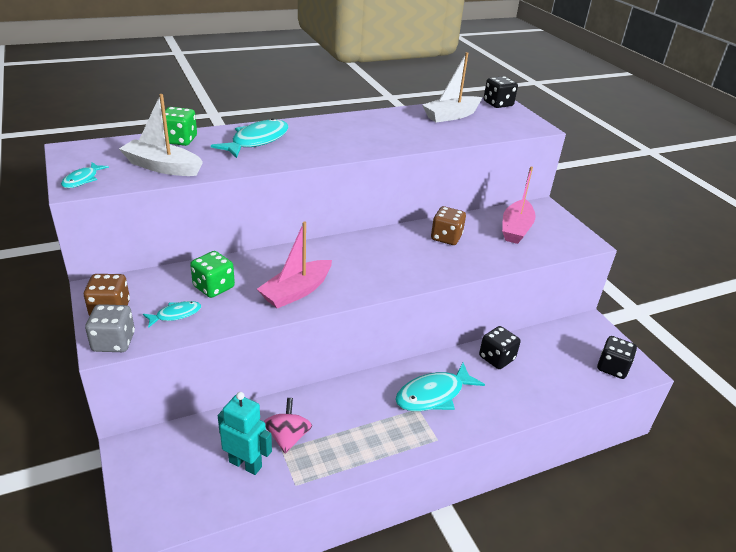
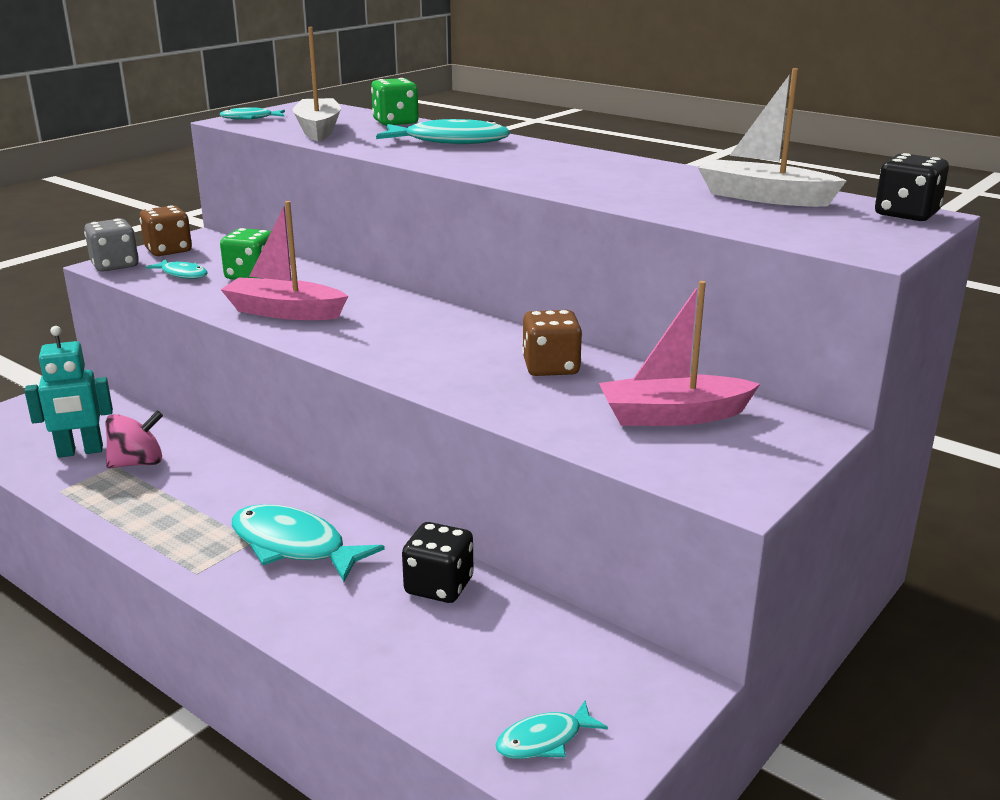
camera: 65 degrees right, 10 degrees down
(245, 464) = (80, 452): turquoise robot -> turquoise robot turned 75 degrees clockwise
(612, 368) = (544, 740): black dice -> turquoise fish

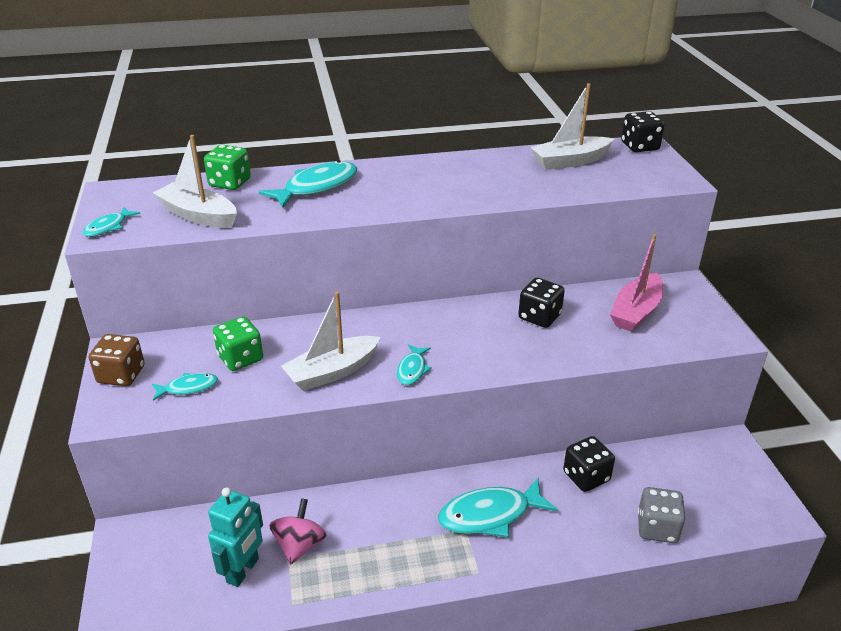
camera: 50 degrees left, 10 degrees up
(115, 265) = (113, 413): grey dice -> grey dice (657, 528)
(285, 312) = (332, 372): pink boat -> white boat
(544, 740) = (741, 507): turquoise fish -> turquoise fish (412, 369)
(550, 367) = (539, 317): brown dice -> black dice

